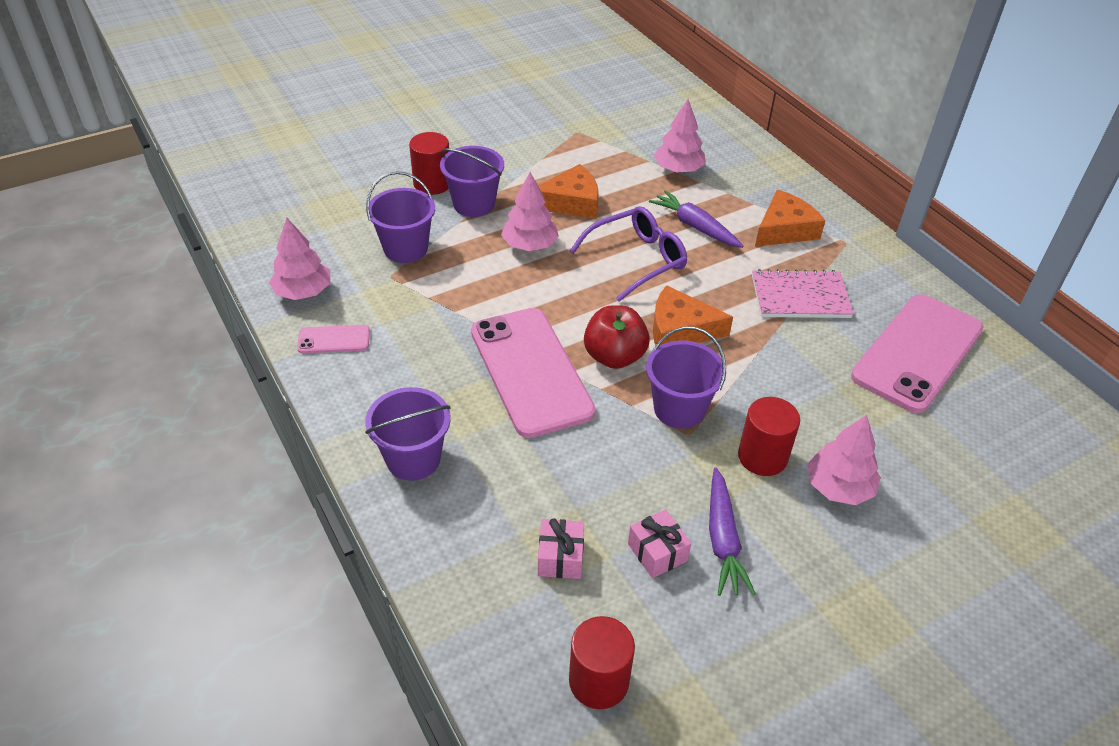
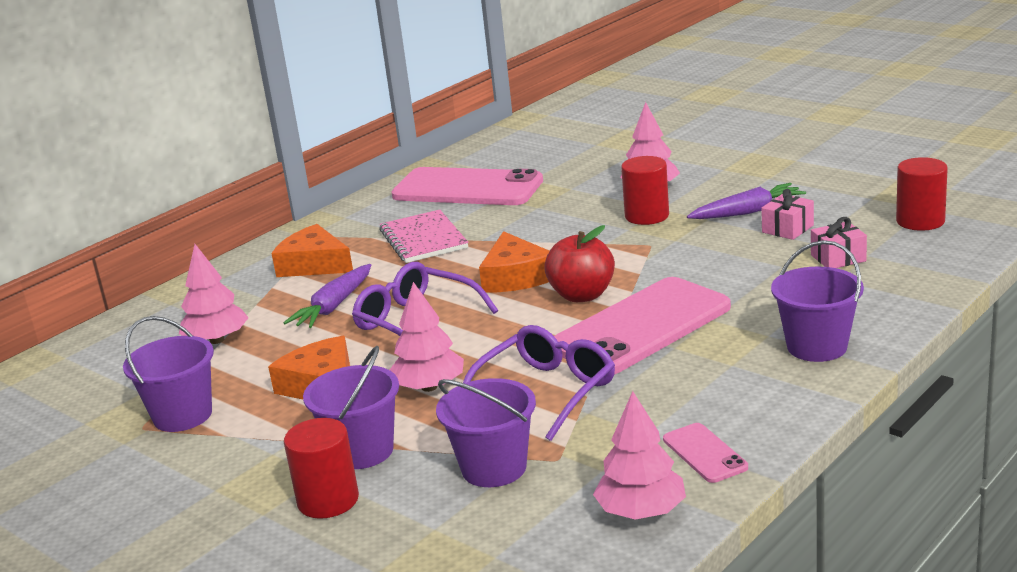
camera: 105 degrees left, 20 degrees down
(476, 294) = (546, 392): none -> purple glasses
(679, 409) = (624, 254): purple bucket -> purple bucket (182, 415)

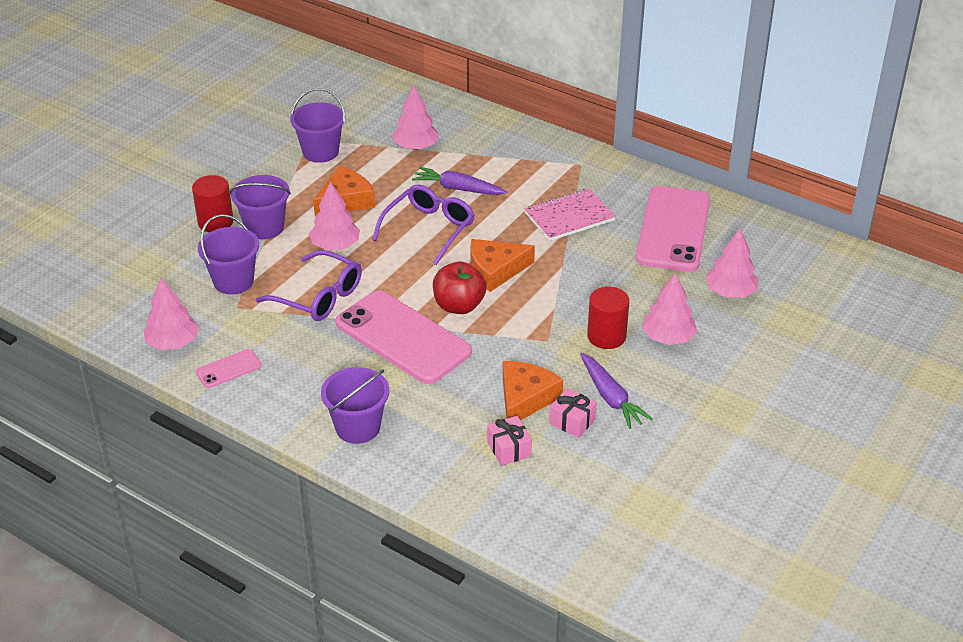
camera: 80 degrees right, 15 degrees up
(314, 264) = (528, 169): orange cheese -> orange cheese (525, 398)
(581, 164) = (730, 292): none -> pink tree
(920, 221) = (582, 509): red cylinder -> none

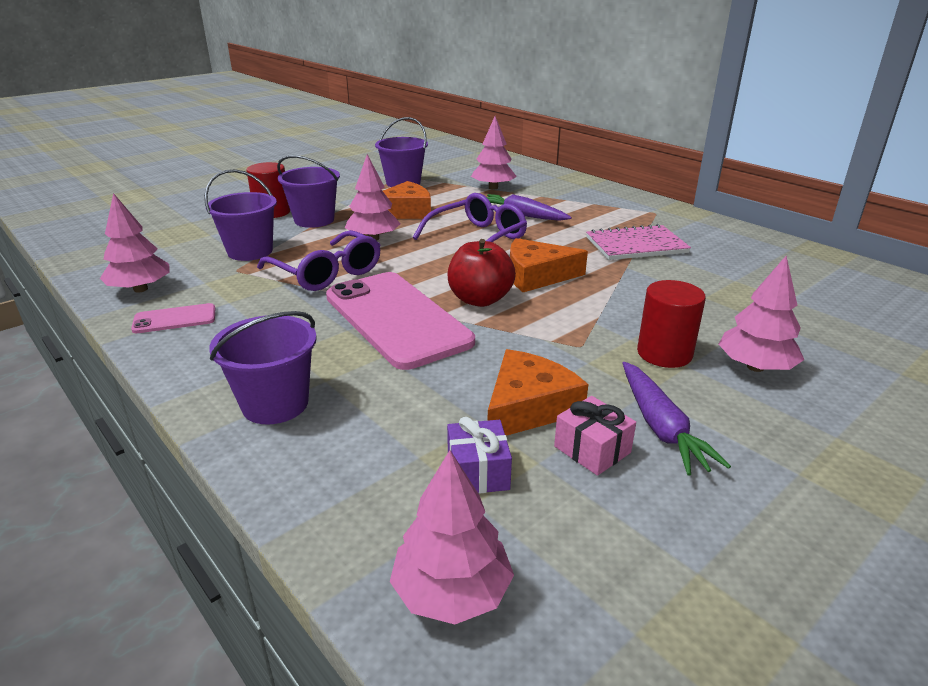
camera: 15 degrees right, 10 degrees down
(509, 449) = (478, 472): pink gift -> purple gift
(673, 229) = (761, 267): pink phone -> none
(730, 292) = (845, 331): pink tree -> pink tree (451, 592)

